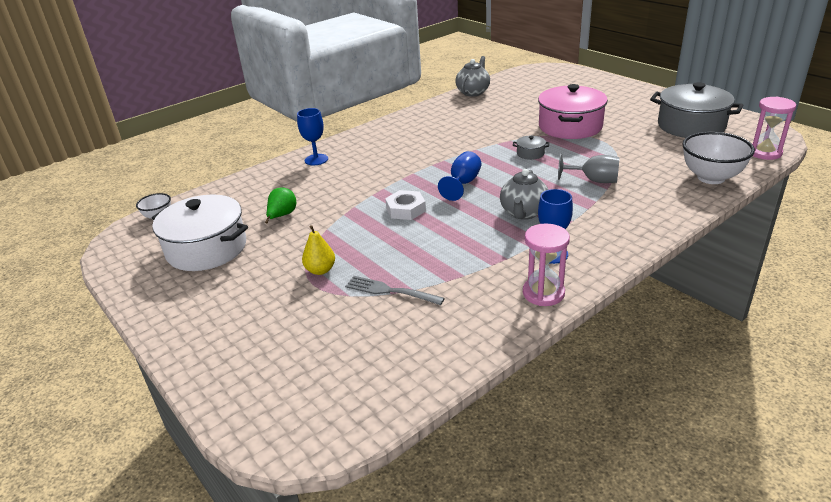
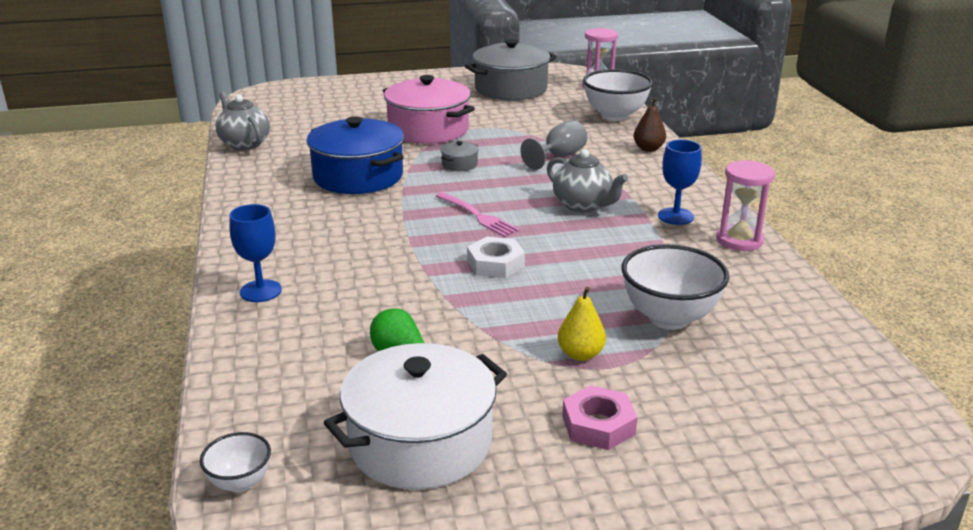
camera: 65 degrees left, 5 degrees down
(249, 298) = (598, 425): none -> pink nut
(391, 291) = (669, 318): grey fork -> white bowl
(463, 183) = (477, 216): blue goblet -> pink fork
(472, 133) = (358, 176): none -> blue pot
(665, 209) = (648, 149): none -> brown pear

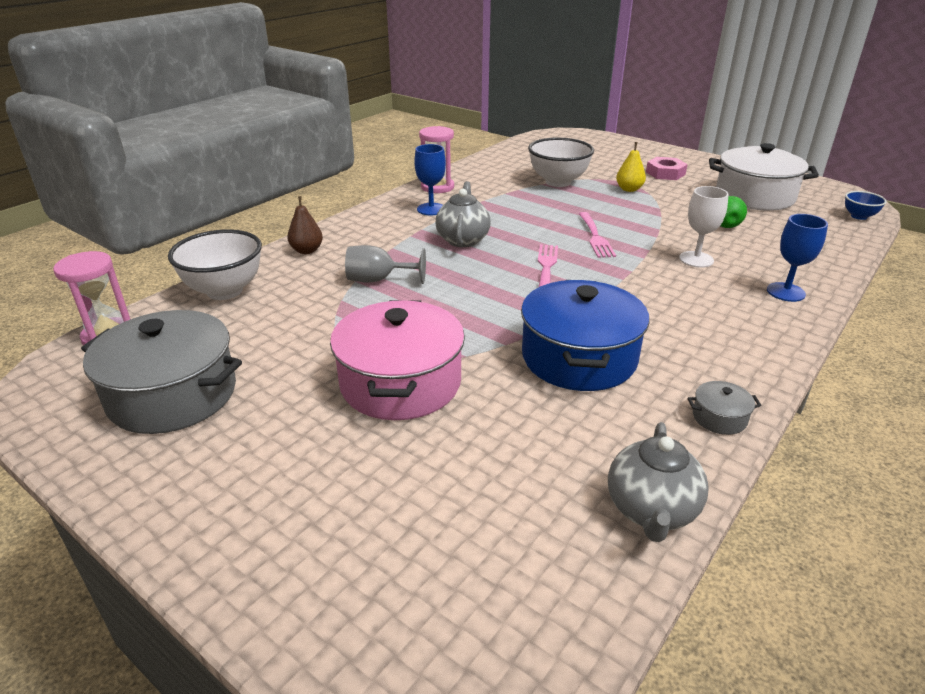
camera: 130 degrees left, 5 degrees up
(240, 482) = (859, 216): white bowl -> blue bowl
(374, 286) = (696, 259): none -> white goblet
(459, 164) = (467, 318): grey pot -> grey pot (719, 418)
(495, 264) = (595, 236): white nut -> pink fork

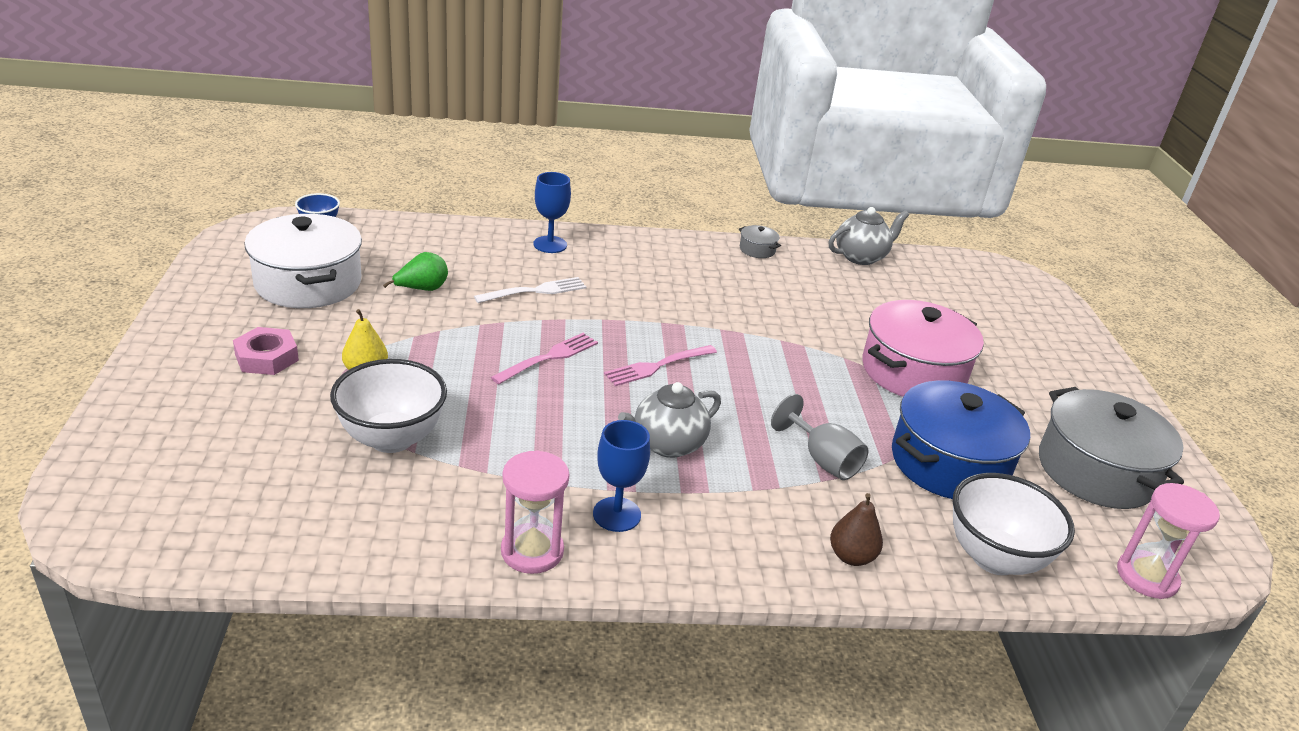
camera: 135 degrees left, 0 degrees up
(579, 358) = (771, 309): blue pot -> blue pot (949, 463)
(696, 259) = (534, 291): white goblet -> white fork

